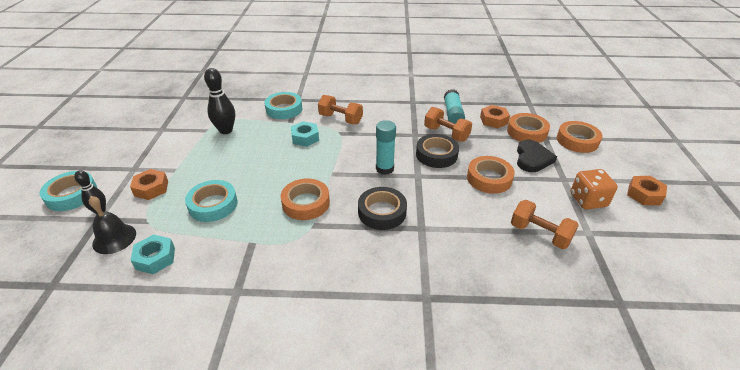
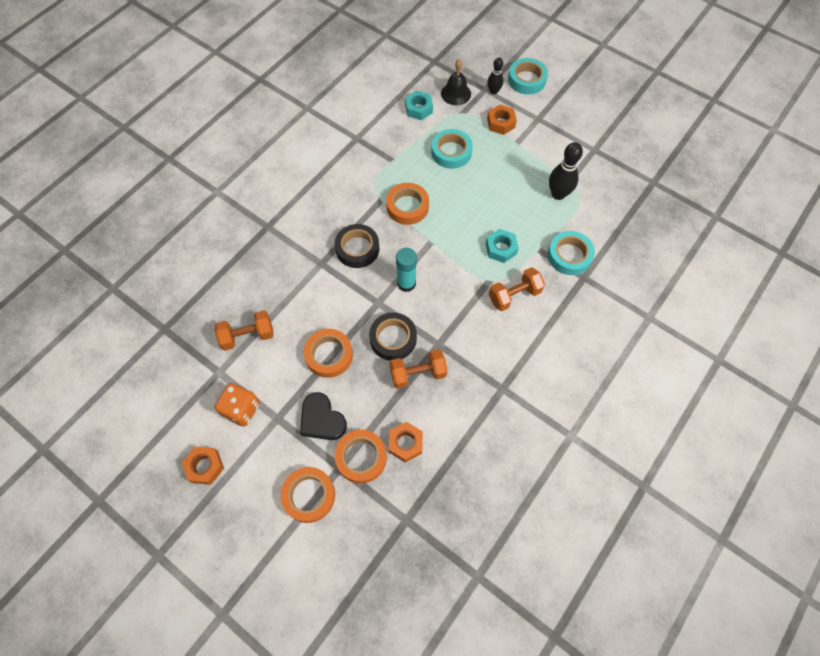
camera: 125 degrees right, 25 degrees up
(453, 114) = (448, 411): turquoise glue stick -> none

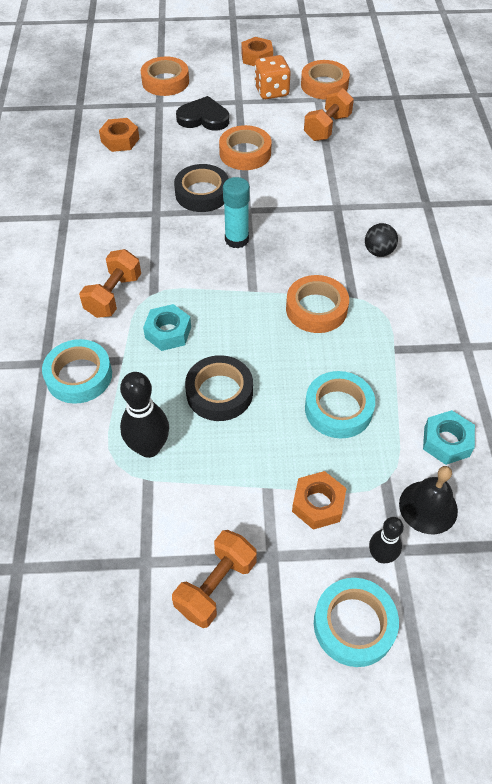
camera: 140 degrees right, 10 degrees down
(334, 216) = (378, 251): none -> black ball
(357, 249) = (318, 238): black tape -> black tape (219, 392)
(361, 457) = (148, 116): orange tape -> orange tape (324, 85)
(418, 374) = (153, 183): orange dumbbell -> orange dumbbell (216, 586)

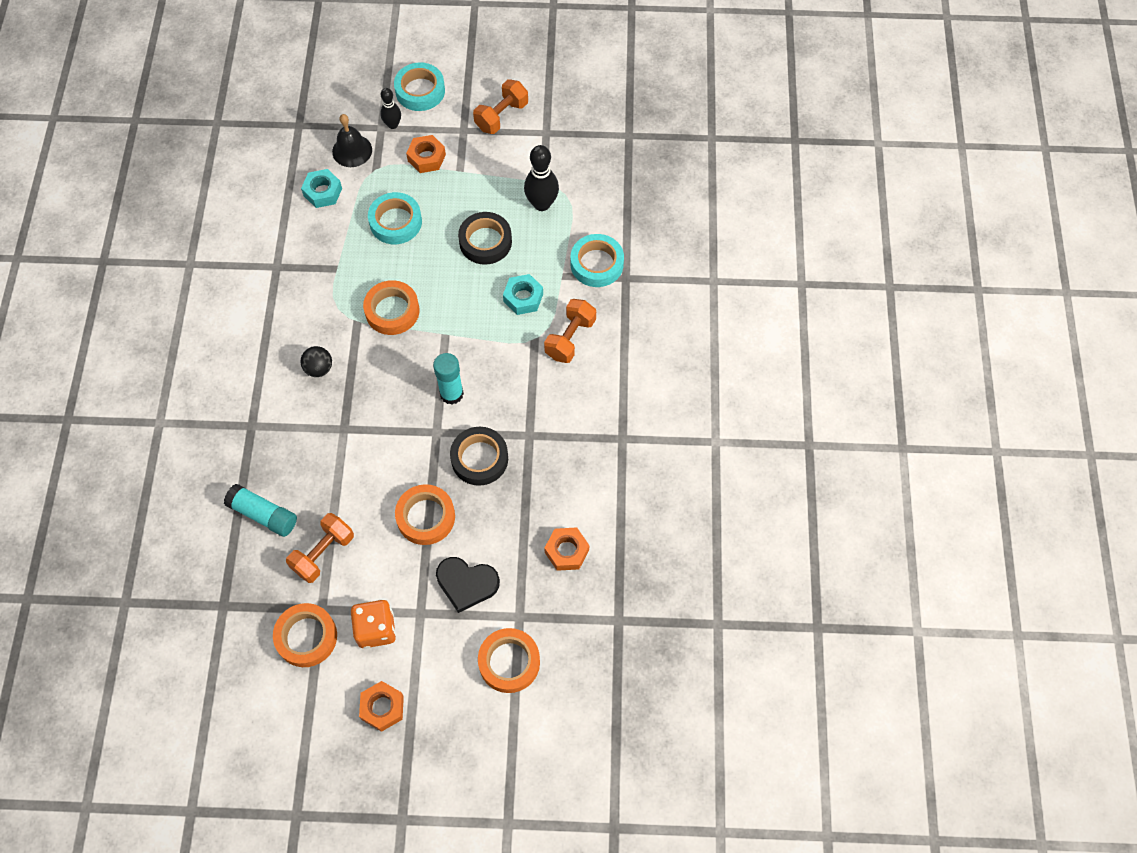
camera: 175 degrees left, 10 degrees up
(387, 147) = (263, 514): none -> turquoise glue stick

